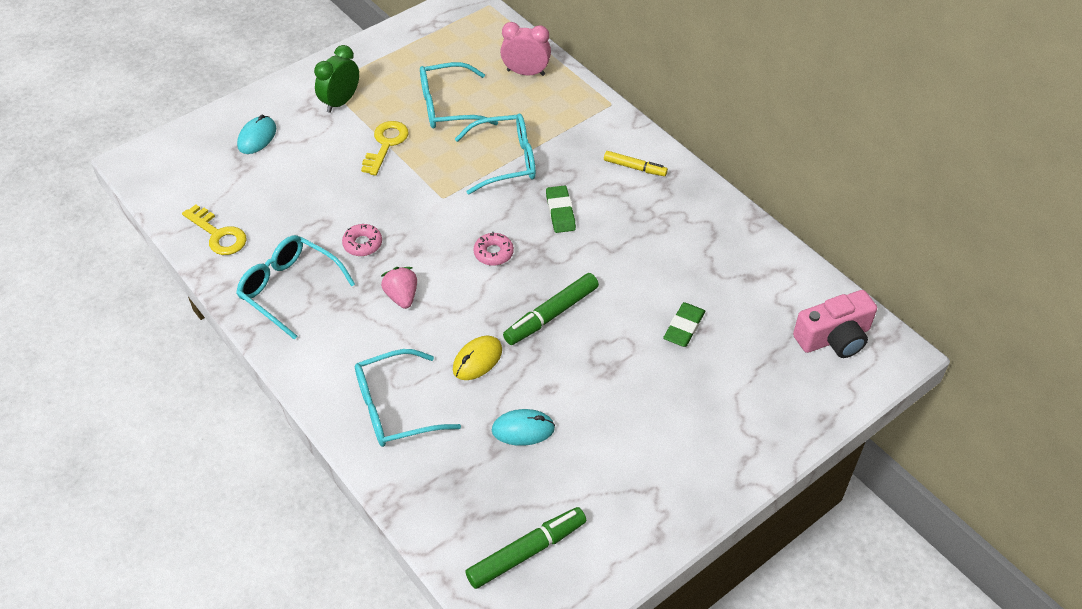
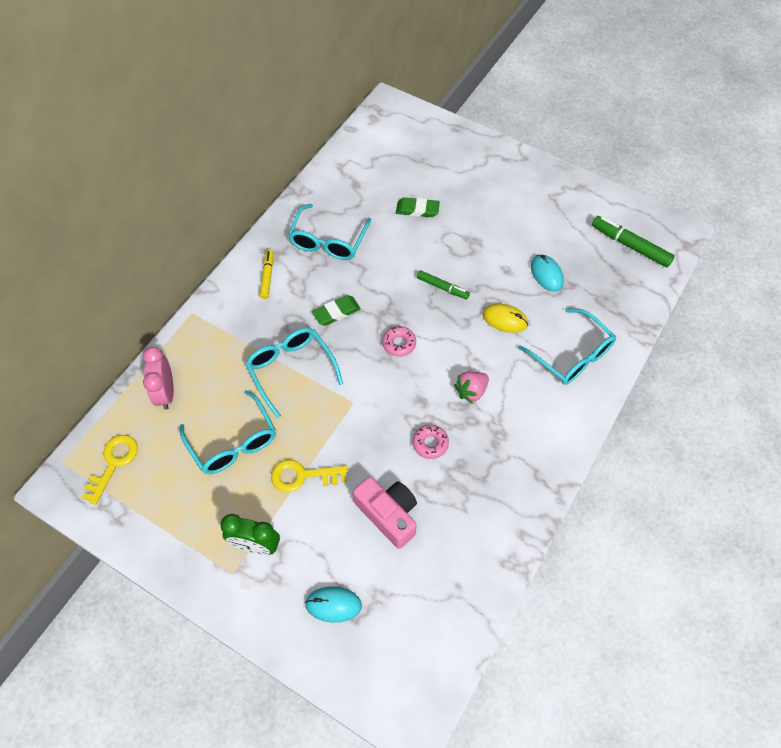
camera: 110 degrees left, 10 degrees up
(218, 234) = (471, 573): yellow key -> yellow key (113, 463)
(289, 289) = (503, 479): turquoise glasses -> turquoise glasses (328, 241)
(551, 315) = (442, 287): green marker -> green marker, size x0.63
(834, 338) = (389, 133): pink camera -> pink camera (388, 514)

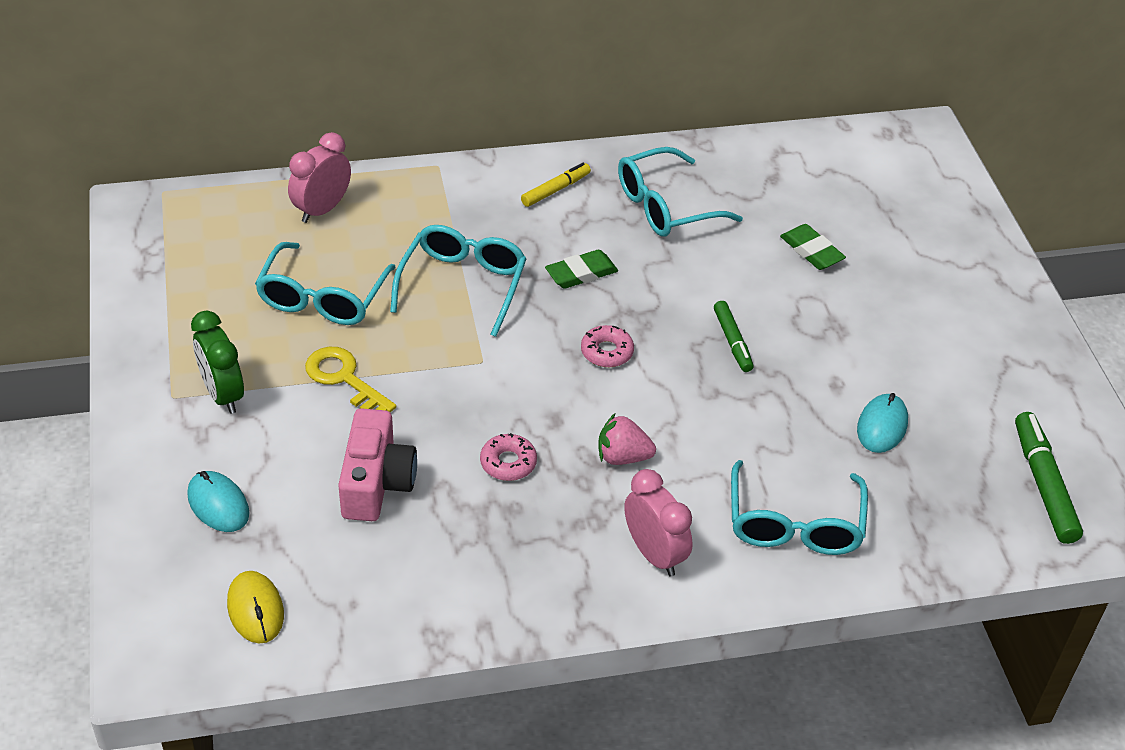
camera: 45 degrees right, 15 degrees down
(113, 463) = (200, 227): yellow key -> none
(336, 312) = (581, 273): green eraser -> green eraser turned 45 degrees counterclockwise
(505, 319) = (762, 426): yellow mouse -> yellow mouse (255, 609)
(541, 426) = (654, 554): none -> pink clock

